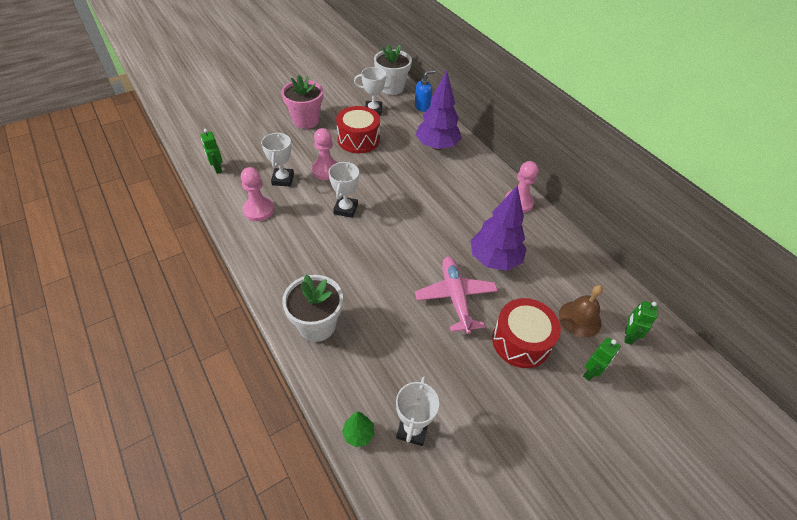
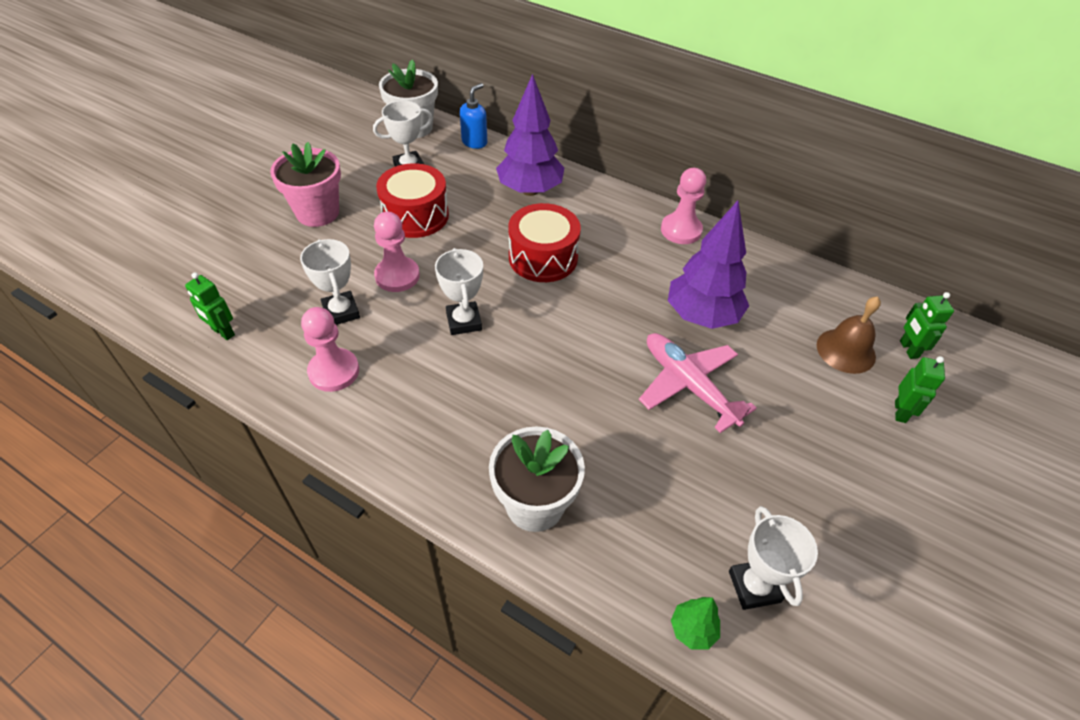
camera: 25 degrees left, 0 degrees up
(521, 341) = (802, 408): red drum -> red drum (543, 257)

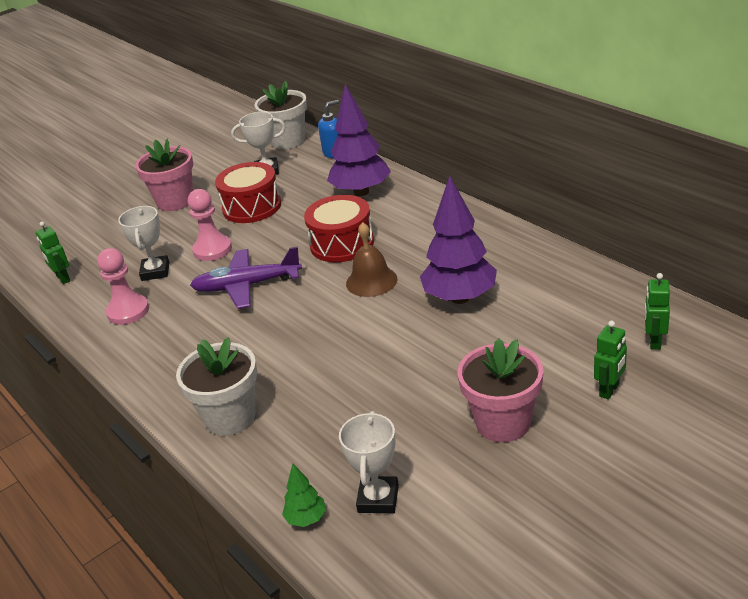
camera: 25 degrees right, 15 degrees down
(464, 321) = (247, 285): white trophy -> purple plane
(681, 230) = (483, 229): pink pawn -> none
(689, 386) = (413, 349): pink plane -> none
(825, 466) = (503, 422): none -> pink flower pot
(846, 350) = (586, 336): brown bell -> brown bell (371, 281)

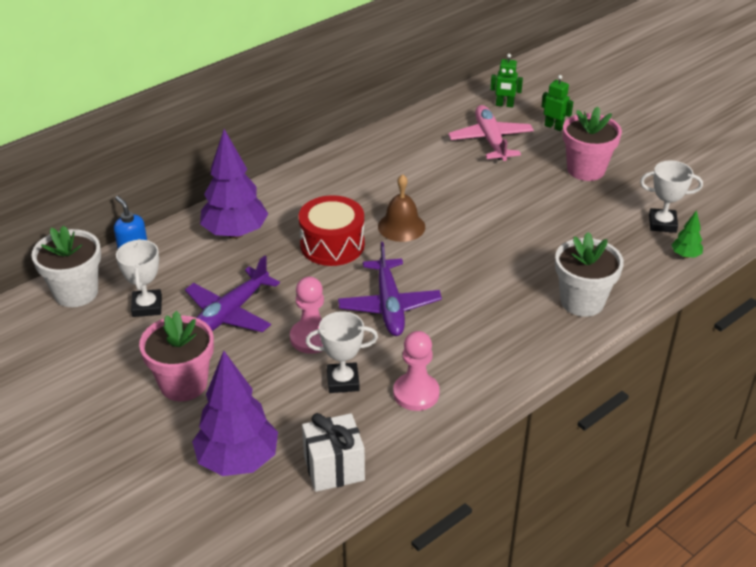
camera: 95 degrees left, 5 degrees up
(63, 278) = (334, 468): green robot -> white gift
(252, 207) = (229, 313): red drum -> purple plane
(460, 298) = (437, 180): purple tree -> purple tree (238, 461)
(557, 333) = (491, 141): none -> pink plane

